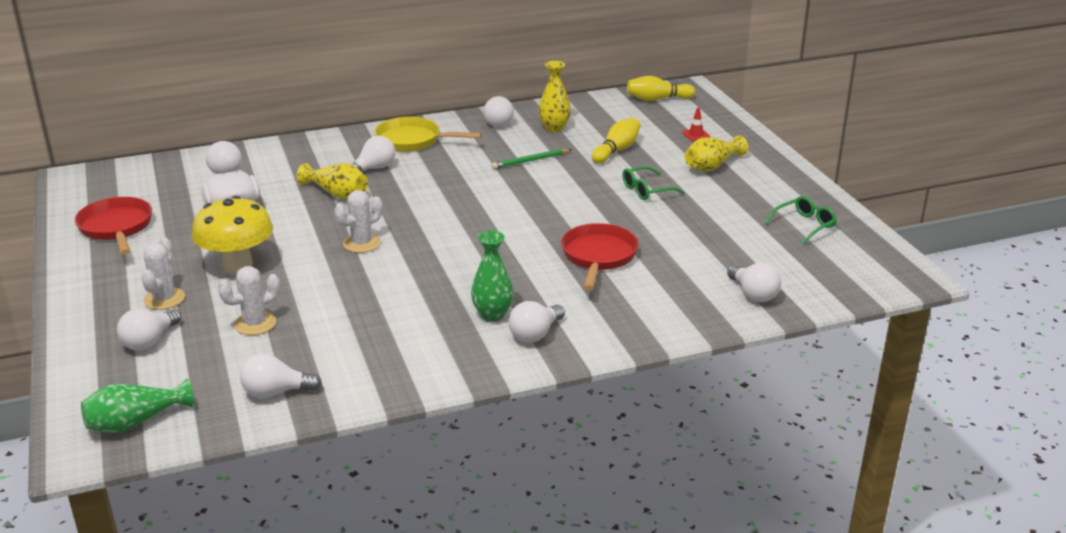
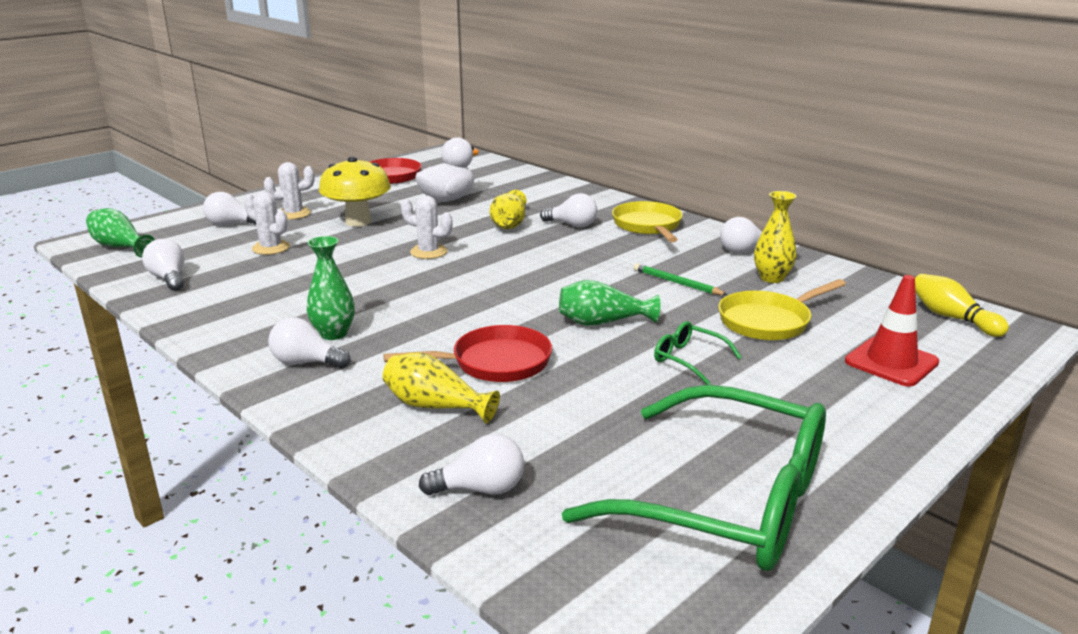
camera: 65 degrees right, 5 degrees down
(569, 203) = (602, 322): none -> green vase
(616, 150) = (768, 321): yellow bowling pin -> yellow pan
(696, 135) = (891, 362): red traffic cone -> red traffic cone, size x2.11
(712, 166) = (815, 391): yellow vase -> yellow vase (435, 406)
(753, 294) = (481, 489): white light bulb -> white light bulb turned 135 degrees counterclockwise
(804, 225) = (727, 501): green glasses -> green glasses, size x2.49

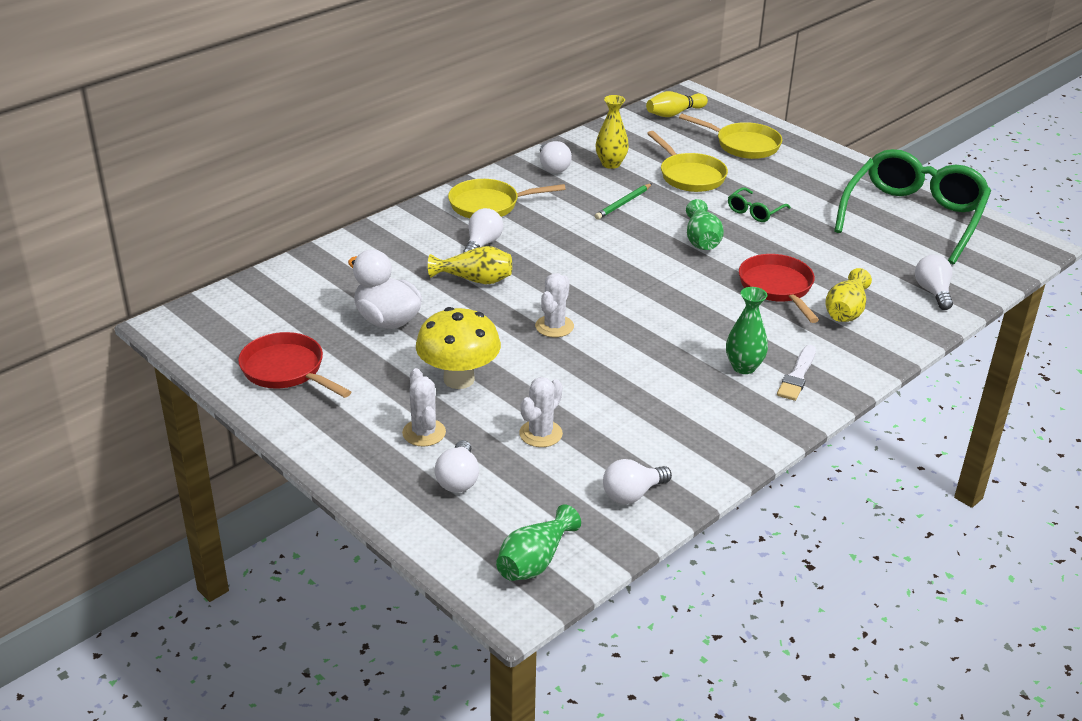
camera: 90 degrees left, 10 degrees up
(306, 362) = (797, 376): white light bulb -> white brush
(891, 362) = (743, 145): red traffic cone -> yellow pan

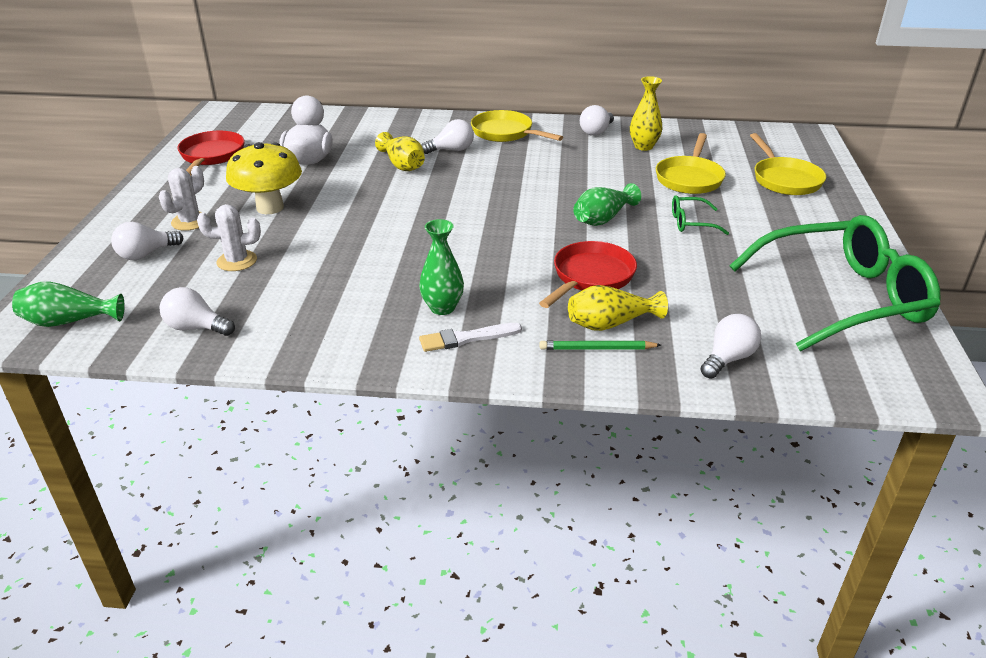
camera: 50 degrees right, 0 degrees up
(554, 326) = (385, 212): white cactus -> none
(623, 203) = (597, 171): green pencil -> green pencil (597, 348)
(674, 113) = (768, 139): yellow bowling pin -> none

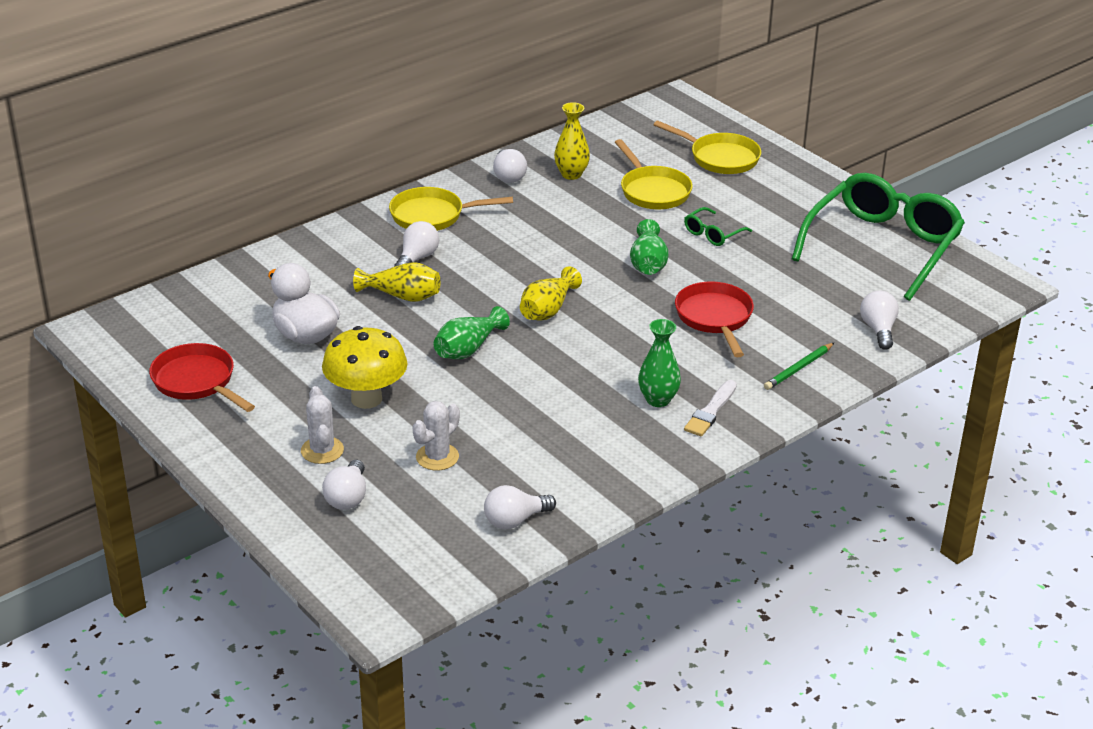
camera: 45 degrees left, 0 degrees up
(69, 321) = (406, 579): green vase -> green vase (468, 349)
(610, 324) = (780, 346): yellow vase -> yellow vase (548, 310)

